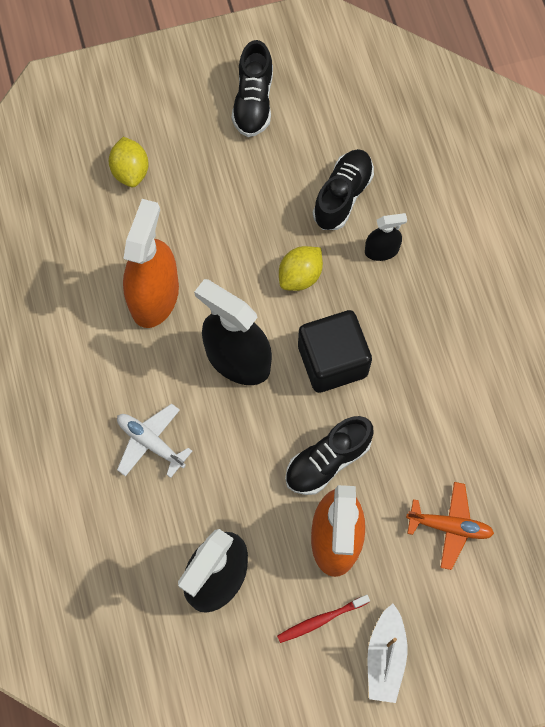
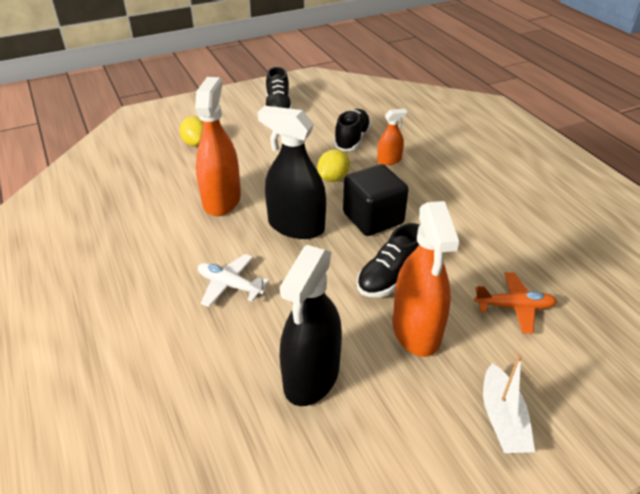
camera: 10 degrees left, 30 degrees down
(321, 620) = (425, 396): red toothbrush -> none
(381, 250) = (389, 160): black spray bottle -> orange spray bottle

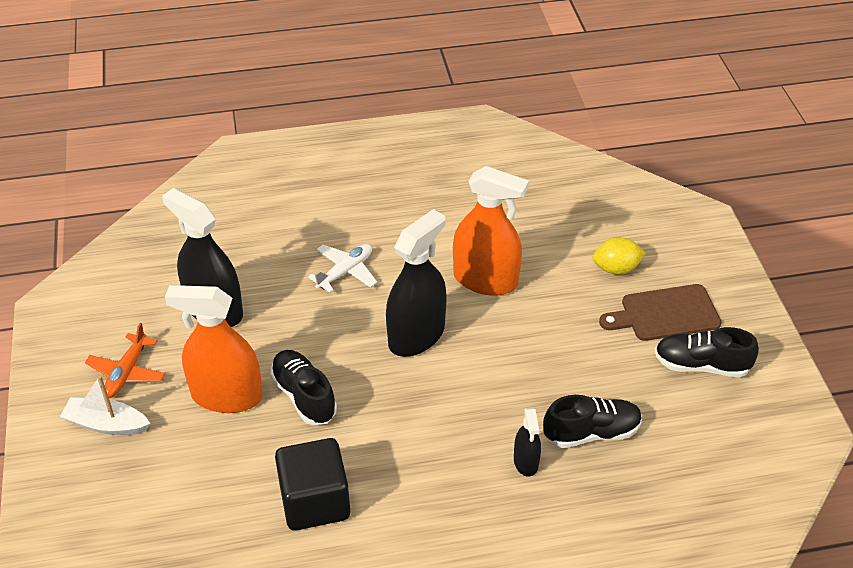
camera: 105 degrees right, 5 degrees up
(237, 122) = (665, 314): none -> brown cutting board
(333, 178) = (500, 389): yellow lemon -> none
(352, 139) = (591, 433): black shoe -> black shoe turned 45 degrees counterclockwise
(373, 218) = (406, 408): black cube -> black cube (315, 501)
(389, 160) = (526, 461): orange spray bottle -> black spray bottle
(514, 307) = (215, 490): orange plane -> orange plane (127, 372)

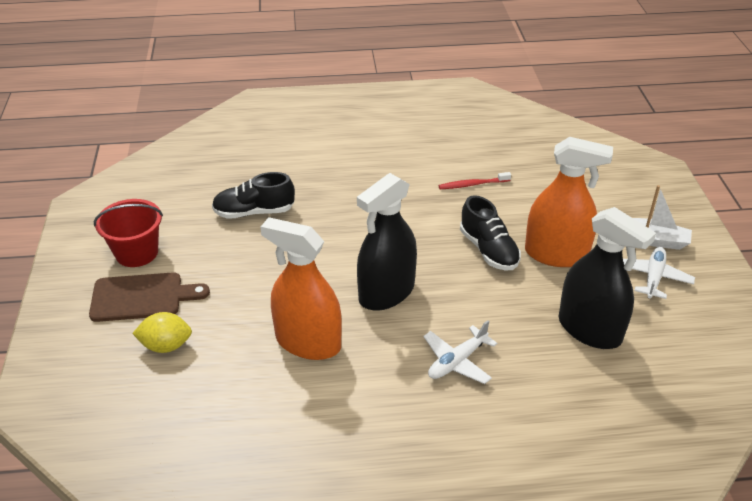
camera: 175 degrees left, 5 degrees down
(127, 372) = (653, 278): orange plane -> white plane
(315, 501) = (472, 184): black cube -> red toothbrush
(526, 461) = (311, 198): black spray bottle -> none
(701, 365) = (136, 252): black shoe -> red bucket

